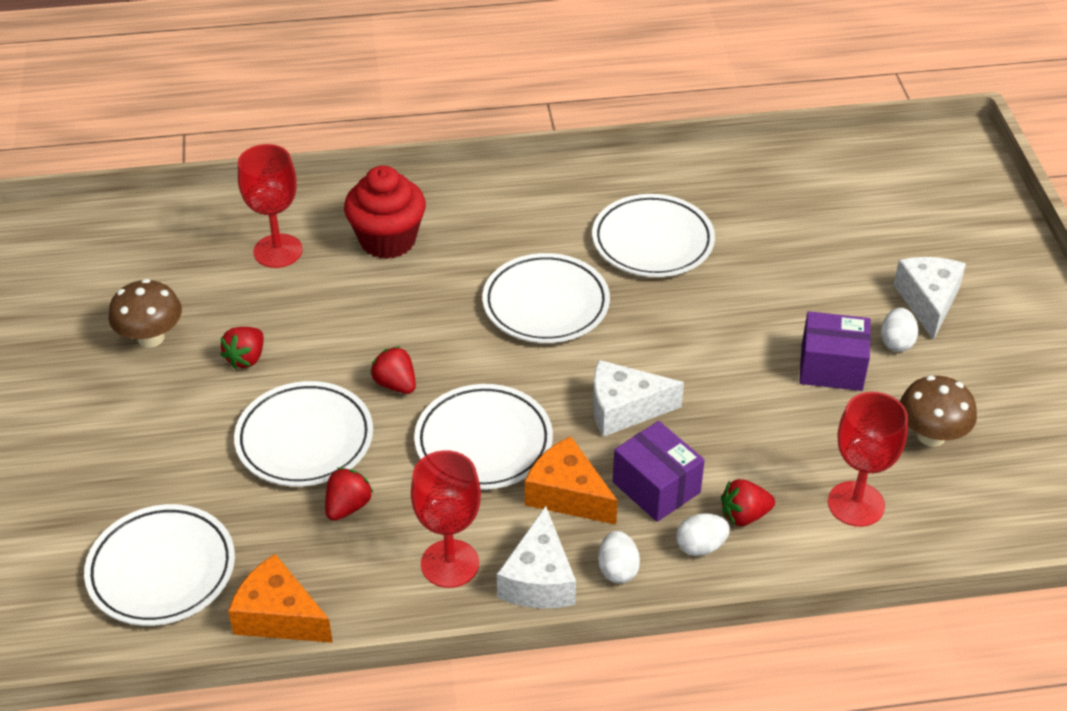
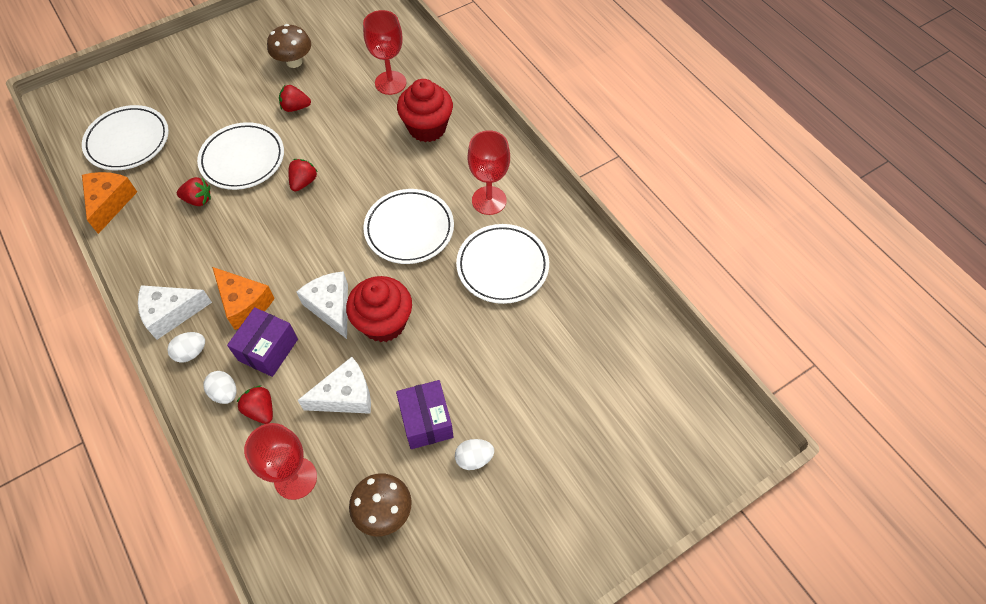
camera: 65 degrees right, 15 degrees up
(450, 564) = (170, 265): red goblet -> red goblet (489, 200)
(483, 442) = (272, 243): white plate -> none
(567, 495) = (244, 303): orange cheese -> orange cheese turned 120 degrees clockwise
(675, 366) = (384, 322): none -> red cupcake
(928, 302) = (531, 469): white cheese -> white cheese (345, 396)

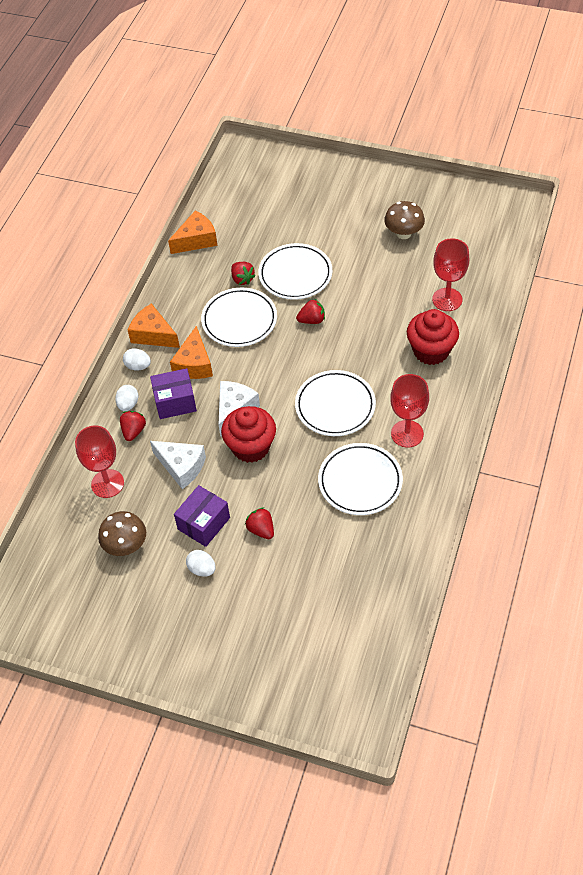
camera: 55 degrees right, 5 degrees down
(128, 141) = (247, 208): white plate -> white plate (239, 320)
(171, 313) = (153, 335): white cheese -> orange cheese
(295, 107) = (366, 266): red strawberry -> red strawberry (261, 529)

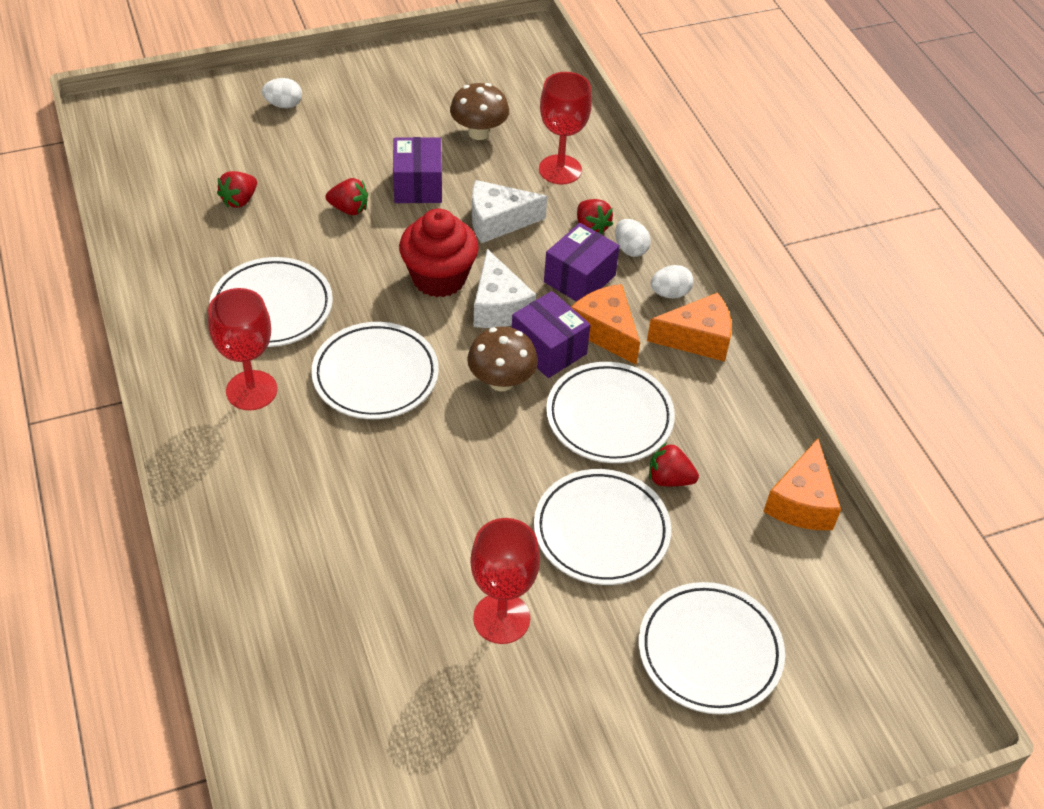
camera: 135 degrees right, 5 degrees down
(202, 569) = (380, 150): white egg -> white egg (284, 105)
(233, 371) = (548, 349): none -> purple box
(298, 211) = (709, 651): none -> white plate
(312, 320) = (510, 473): red strawberry -> red strawberry (239, 200)
(403, 233) = (496, 716): brown mushroom -> brown mushroom (501, 381)
(431, 351) = (297, 523): red cupcake -> none
(447, 299) = (330, 626): red goblet -> red goblet (501, 618)

